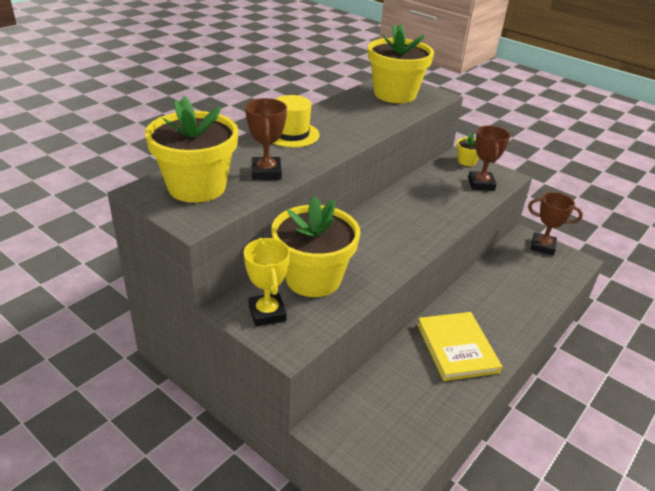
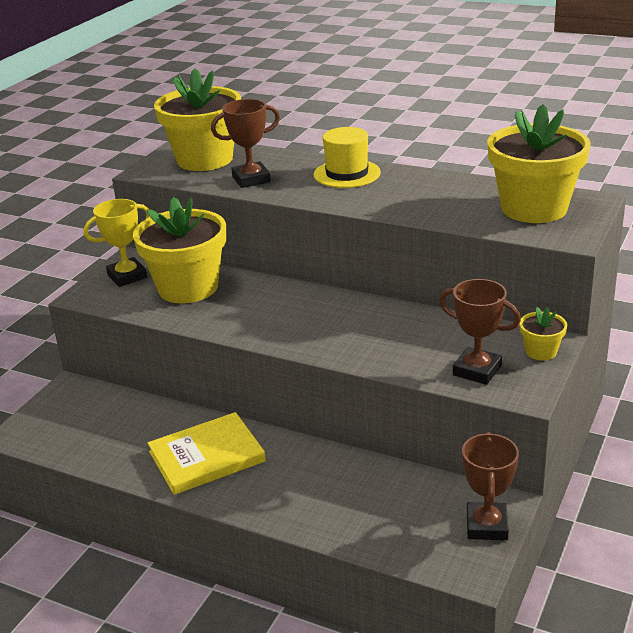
camera: 80 degrees right, 5 degrees down
(481, 184) = (477, 370): brown trophy -> brown trophy turned 45 degrees clockwise

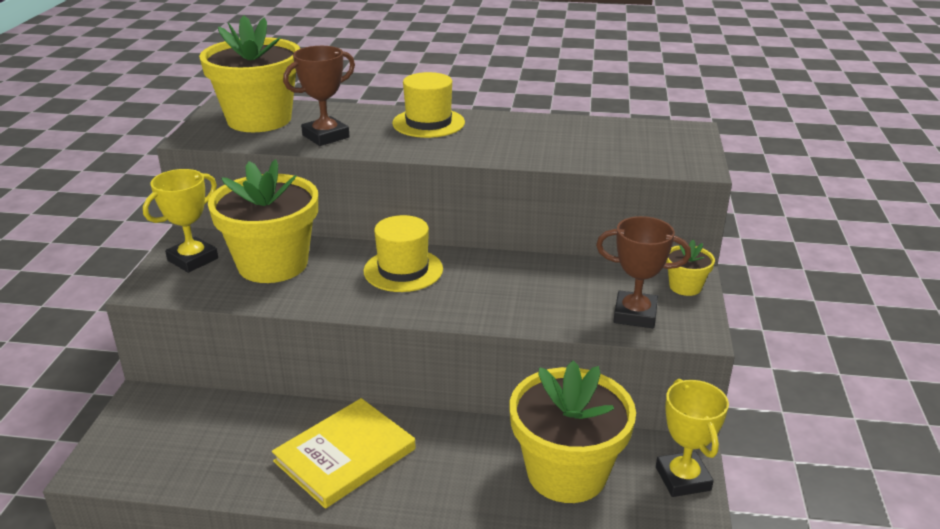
camera: 20 degrees left, 0 degrees up
(292, 305) = (403, 270): none -> yellow hat
(487, 526) = (683, 478): brown trophy -> yellow trophy
(534, 208) = (641, 142): yellow flower pot -> yellow flower pot (566, 473)

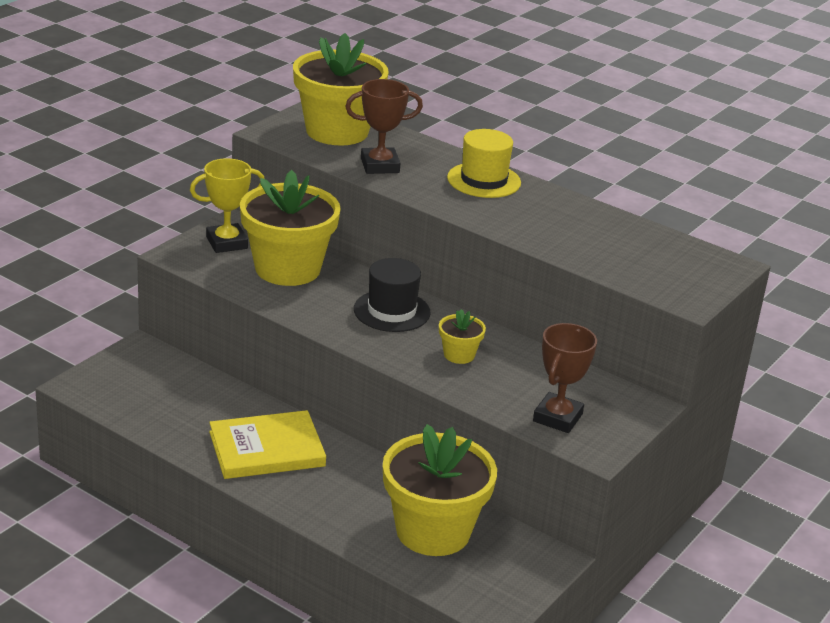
camera: 25 degrees right, 0 degrees up
(403, 270) = (392, 311): yellow hat -> black hat
(635, 314) = (557, 418): brown trophy -> brown trophy turned 75 degrees clockwise
(683, 478) = (527, 574): yellow trophy -> none
(685, 286) = (631, 413): yellow flower pot -> yellow flower pot (459, 355)

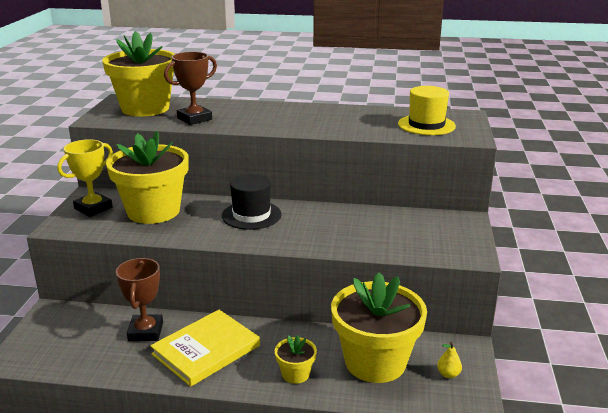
camera: 25 degrees left, 5 degrees down
(459, 355) = (323, 227): yellow flower pot -> yellow flower pot (295, 374)
(484, 180) = (271, 110): yellow hat -> yellow hat (426, 125)
(500, 575) = (448, 374): none -> yellow pear
(557, 418) = (426, 244): brown trophy -> brown trophy (145, 331)

